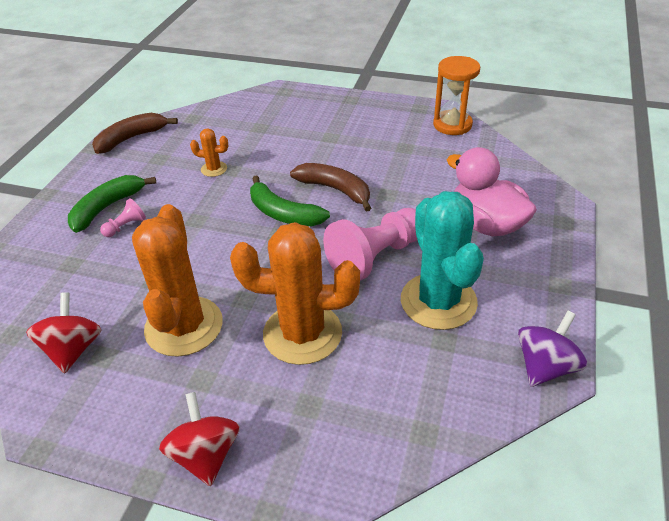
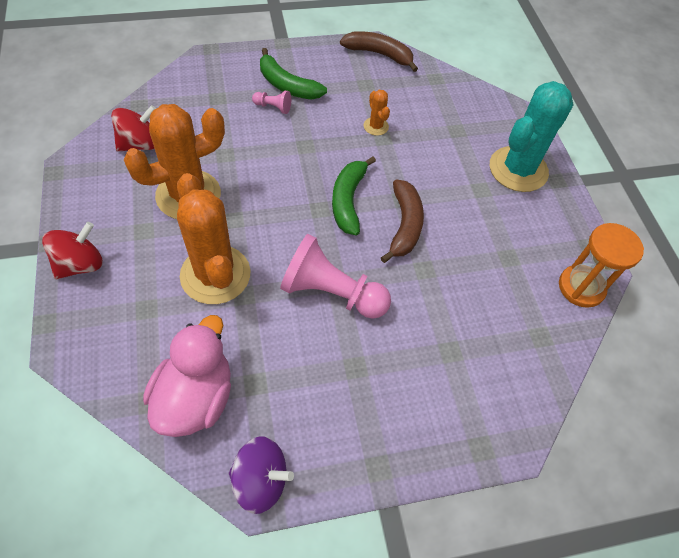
camera: 55 degrees right, 15 degrees up
(107, 208) = (287, 85): green banana -> green banana turned 150 degrees counterclockwise
(438, 301) = (300, 363): turquoise cactus -> turquoise cactus (518, 169)
(486, 224) = (431, 372): pink duck -> pink duck (195, 397)

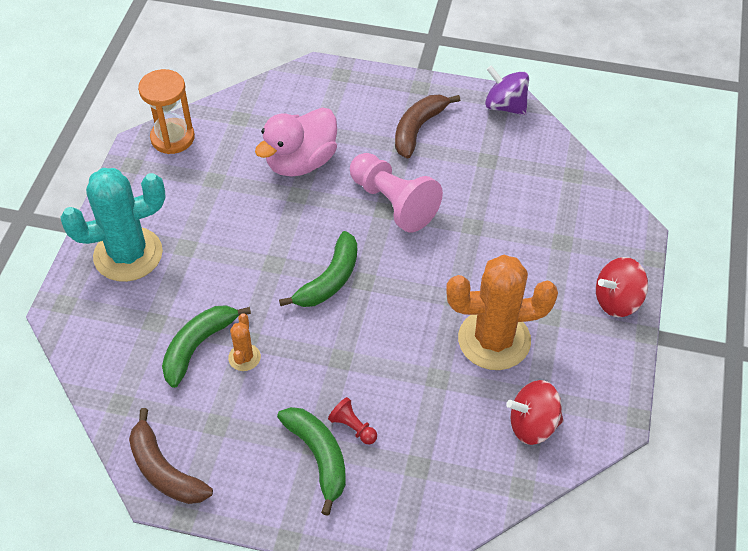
camera: 150 degrees left, 5 degrees down
(195, 397) = (537, 166): pink duck -> pink duck (301, 162)
(215, 275) = (492, 251): orange cactus -> none
(273, 107) = (353, 427): pink pawn -> red pawn
(404, 225) = (289, 237): brown banana -> brown banana (418, 129)
(413, 124) = (198, 346): none -> green banana

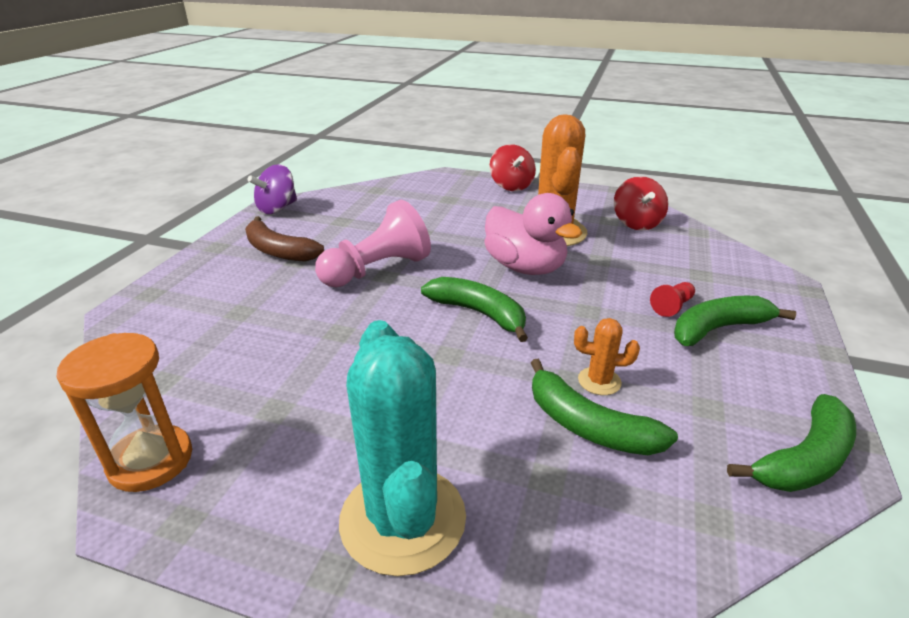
camera: 85 degrees left, 20 degrees down
(164, 470) = (804, 459): brown banana -> green banana
(301, 162) = (284, 328): pink duck -> pink duck (525, 267)

